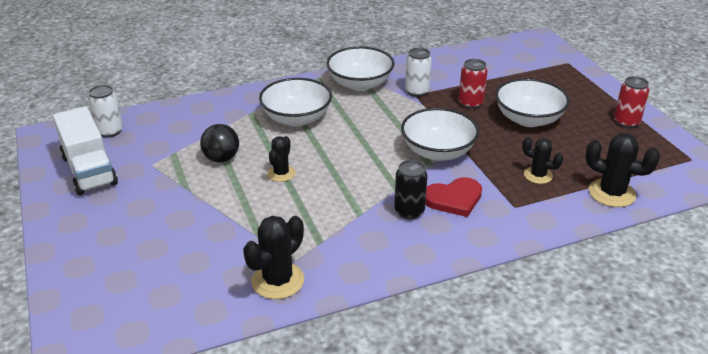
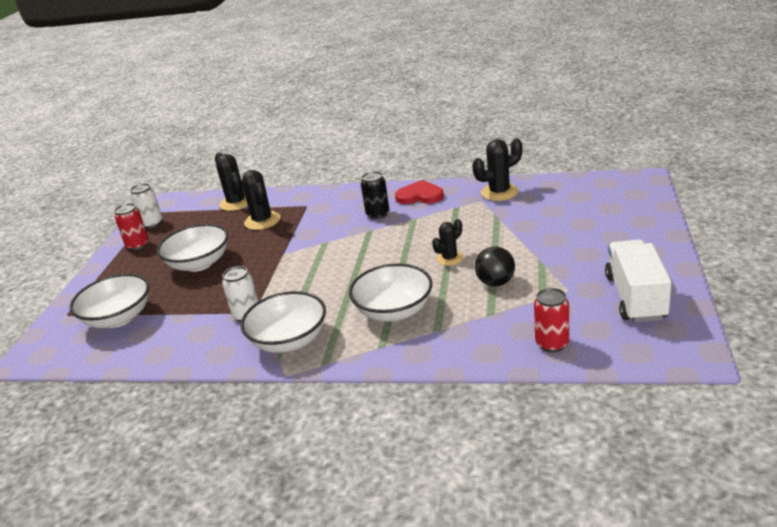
camera: 145 degrees left, 5 degrees down
(110, 131) = (610, 342): white can -> white can (152, 224)
(438, 151) = (306, 251): white bowl -> white bowl (118, 318)
(454, 199) = (338, 217): red heart -> red heart (420, 196)
(470, 103) = (220, 289): red can -> red can (552, 344)
(538, 175) = (262, 221): black cactus -> black cactus, size x1.56

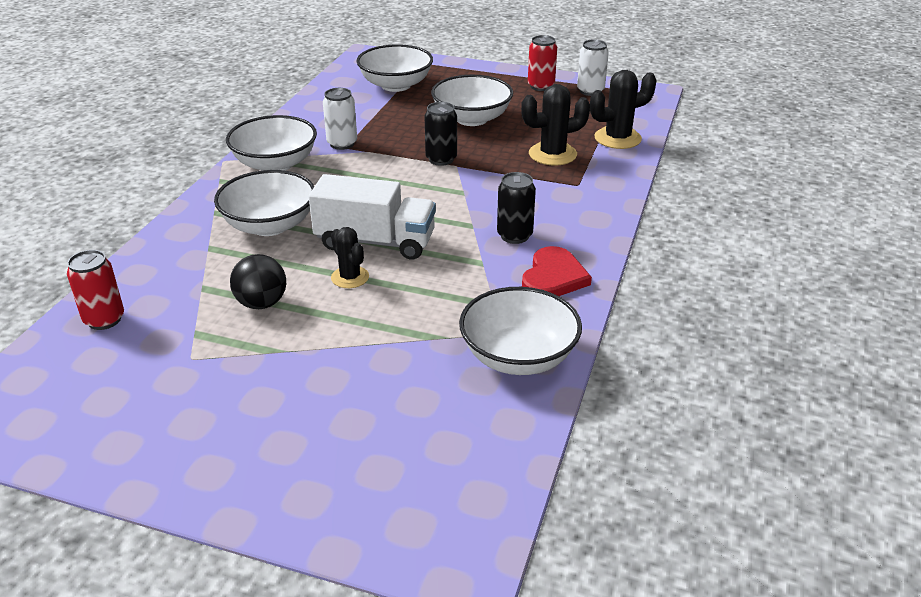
camera: 95 degrees right, 5 degrees up
(273, 262) = (441, 159): none -> black can
(499, 192) = (518, 357): black cactus -> white bowl
(635, 297) = (119, 414): white truck -> white truck (375, 242)

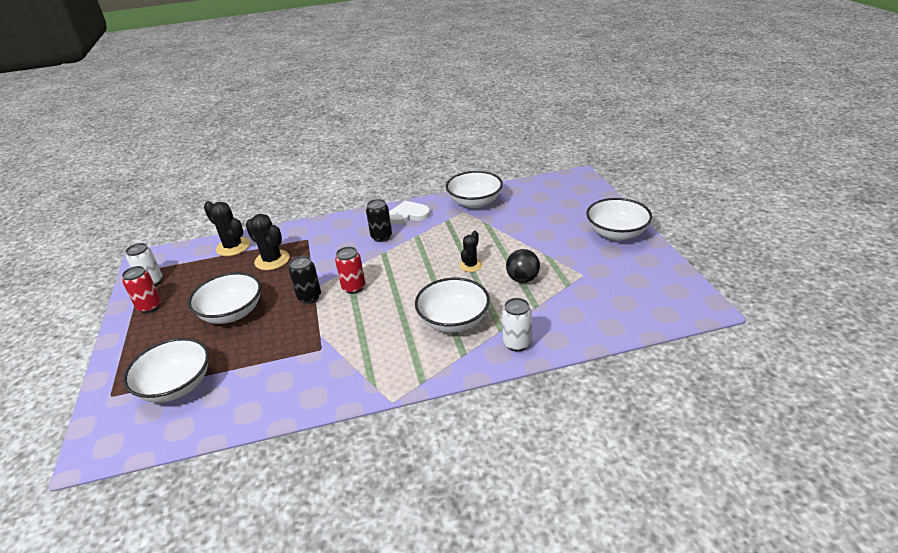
camera: 120 degrees left, 0 degrees up
(104, 319) = (600, 321): red can -> red can (353, 287)
(275, 164) = (375, 368): white bowl -> white bowl (616, 233)
(342, 144) = (316, 353): white can -> white can (516, 343)
(375, 242) = (430, 274): white truck -> none
(553, 277) = (408, 215): red heart -> white heart

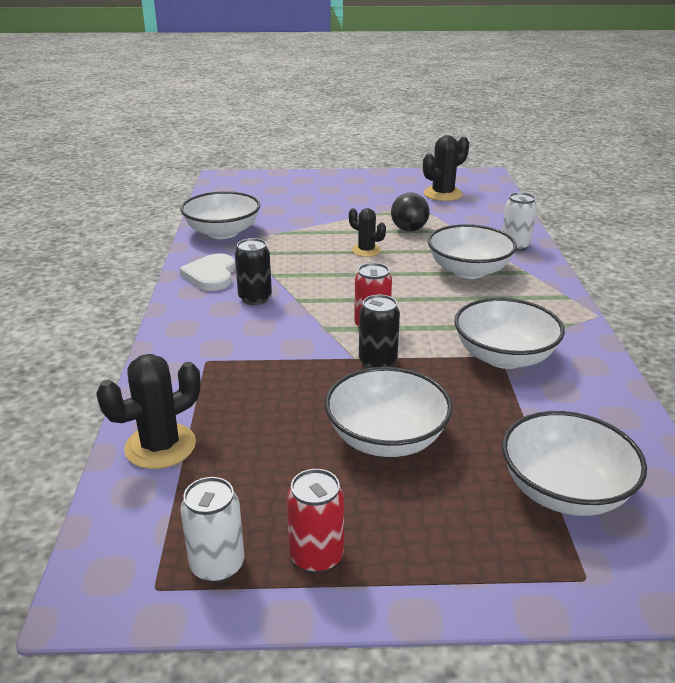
camera: 80 degrees left, 5 degrees down
(272, 260) = (247, 397): black cactus -> black cactus (443, 194)
(616, 233) = (353, 181): white bowl -> white bowl (504, 357)

